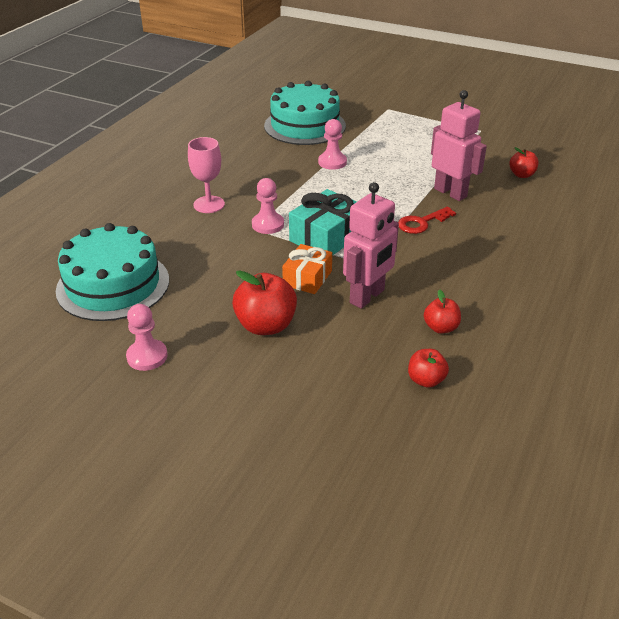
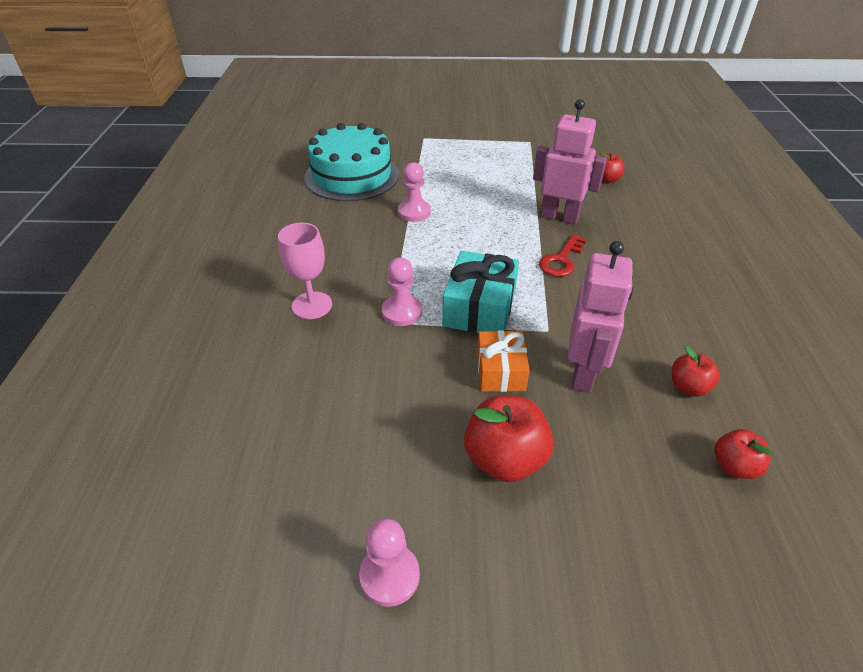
camera: 25 degrees left, 5 degrees up
(113, 285) = (263, 470): turquoise cake -> none

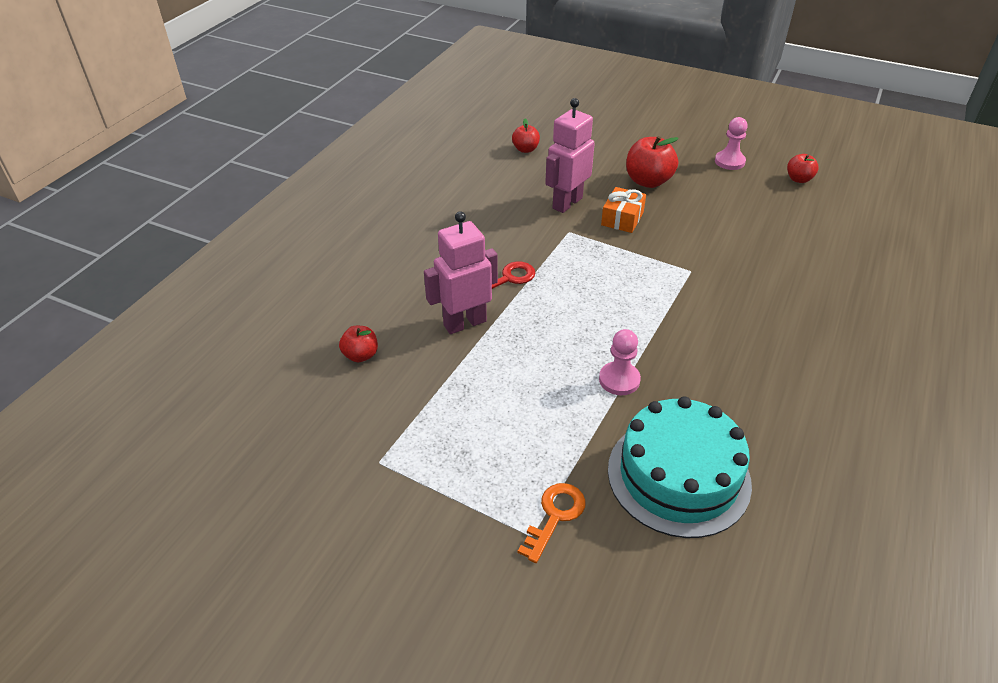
camera: 155 degrees left, 0 degrees up
(312, 305) = (756, 303): pink goblet -> none
(402, 312) = (677, 275): pink pawn -> none
(416, 146) = (555, 516): none -> orange key
(479, 308) = (610, 260): turquoise gift -> none
(559, 217) = (464, 323): pink robot -> pink robot turned 105 degrees clockwise
(688, 387) = (508, 180): red apple -> red apple (799, 179)

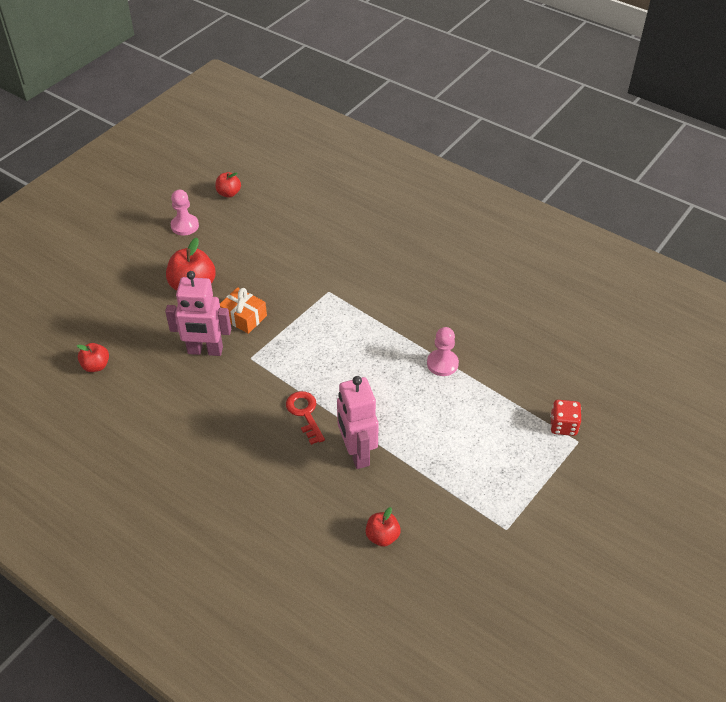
camera: 80 degrees left, 5 degrees up
(555, 516) = (563, 426): orange key -> red dice
(567, 203) = (205, 351): pink robot -> pink robot turned 45 degrees counterclockwise
(678, 476) = (535, 352): turquoise cake -> none

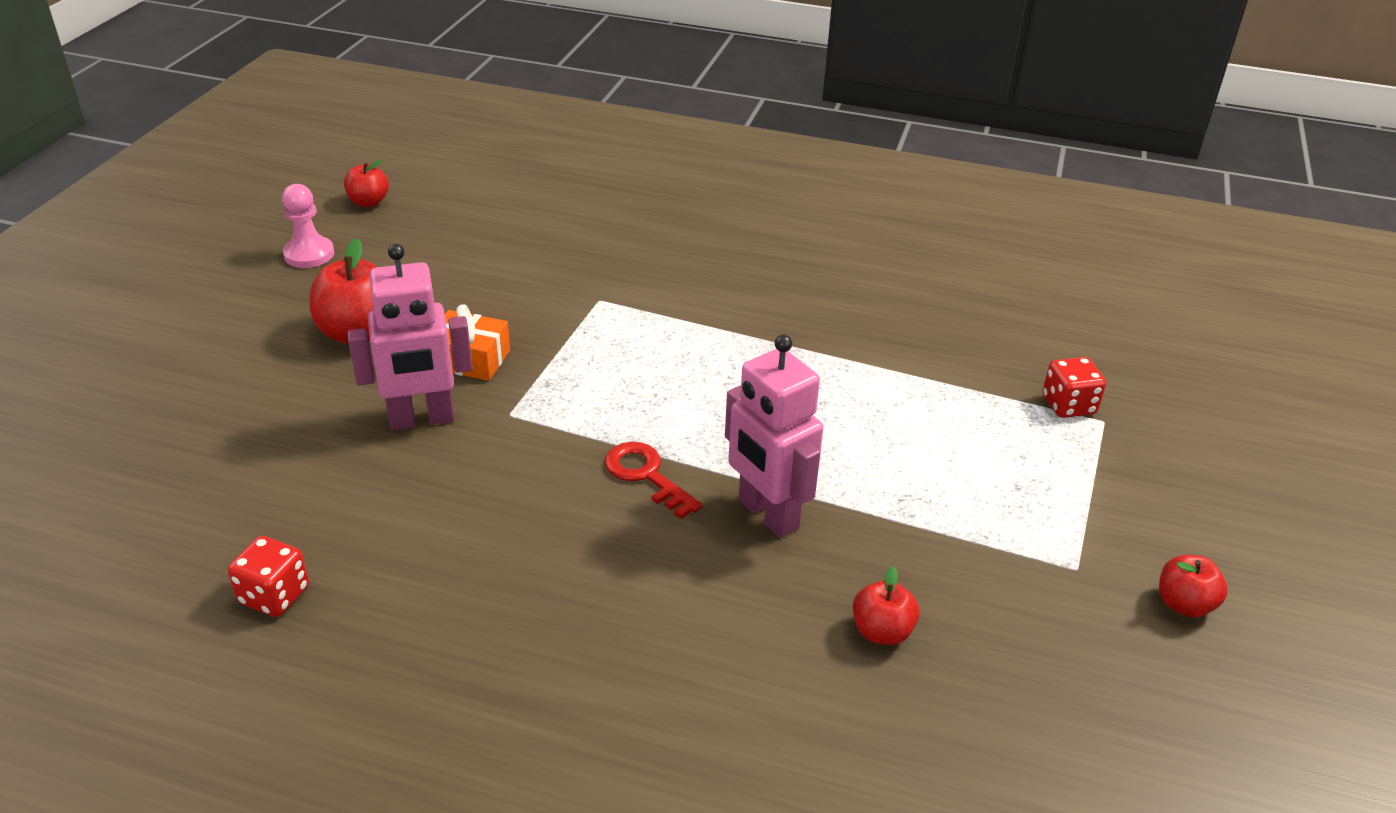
camera: 20 degrees left, 10 degrees down
(96, 366) = (218, 483): red apple -> red apple (1184, 604)
(102, 437) = (274, 595): none -> red dice
(442, 364) = (835, 361): pink pawn -> none

